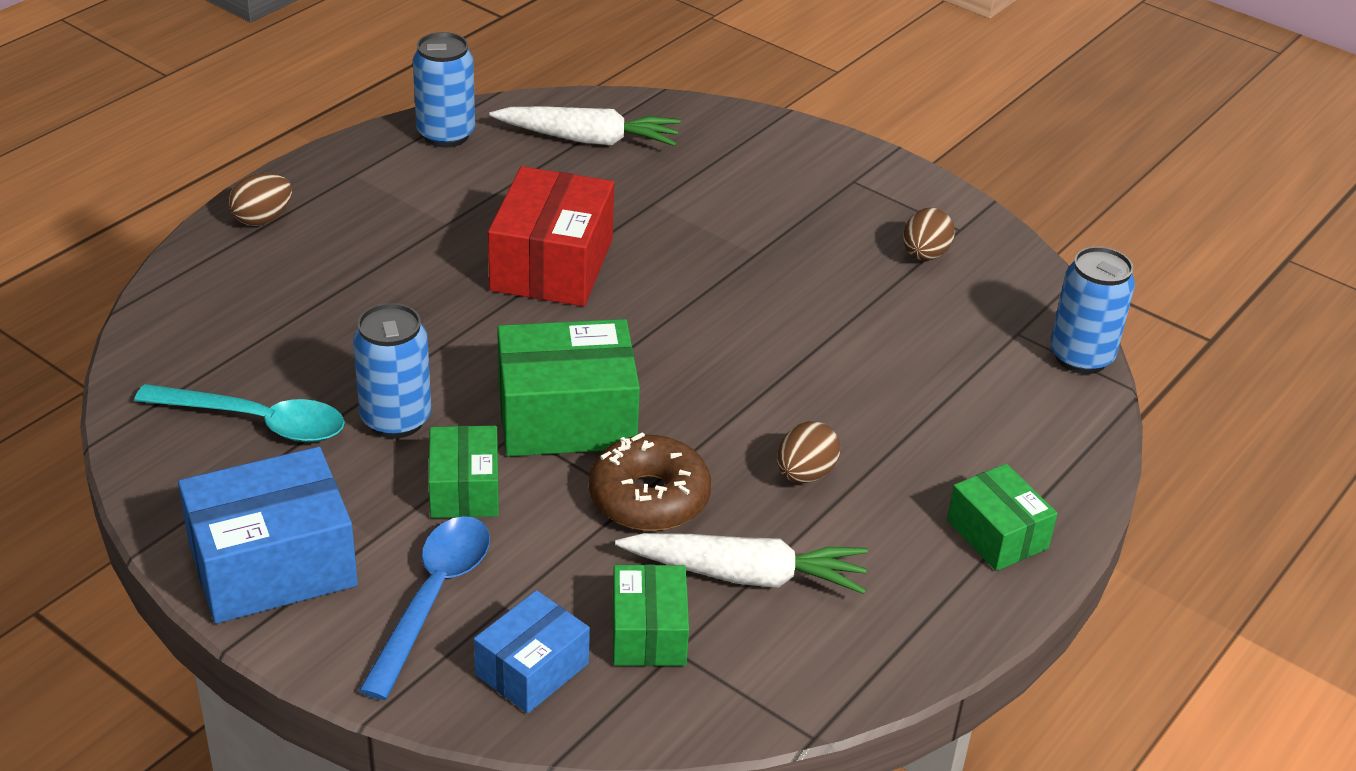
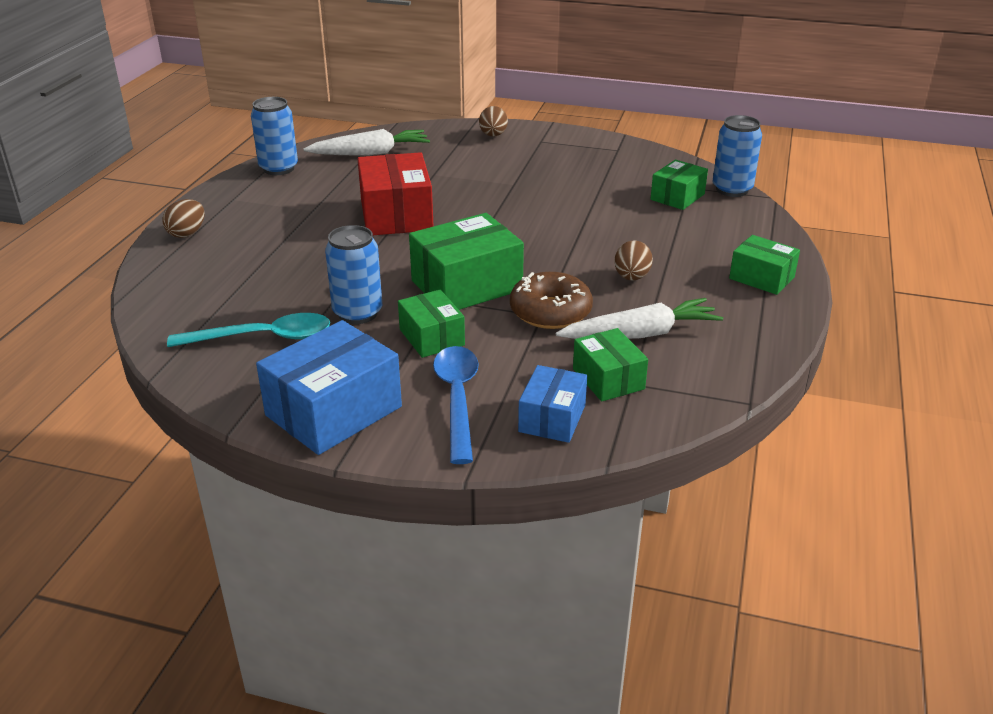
camera: 20 degrees left, 5 degrees down
(924, 255) = (609, 164): brown egg -> brown egg (493, 135)
(984, 347) = (677, 197): none -> green box

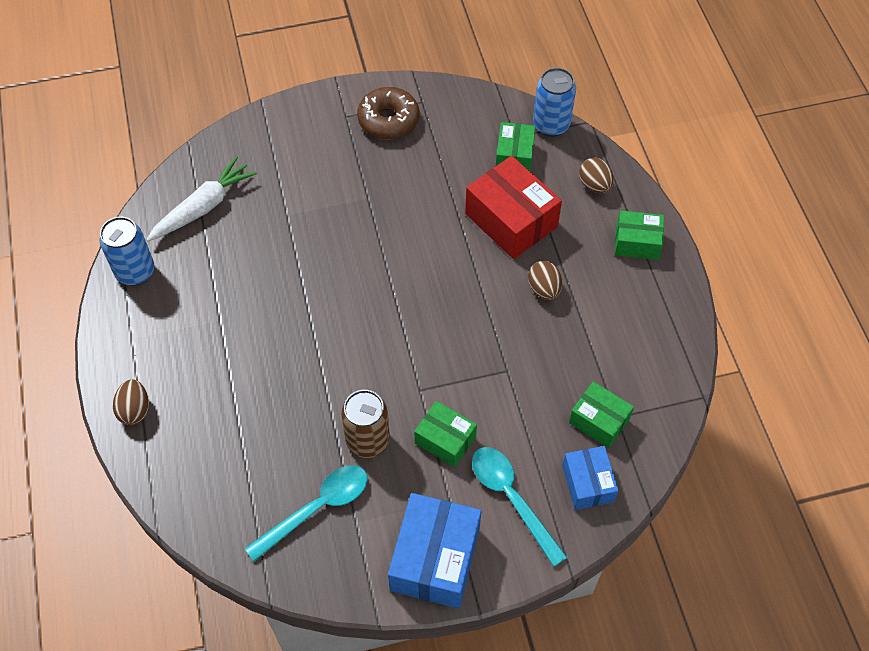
camera: 30 degrees left, 25 degrees up
(357, 313) = (368, 440): blue can -> brown can
(396, 215) = (300, 293): red box -> red box (511, 220)
(457, 399) = (511, 498): blue spoon -> turquoise spoon
(466, 285) = (427, 362): green box -> none
(493, 135) = (296, 125): brown egg -> brown egg (594, 185)
(550, 312) = (511, 363): brown donut -> brown donut (388, 120)
(640, 334) = (590, 357): white carrot -> none

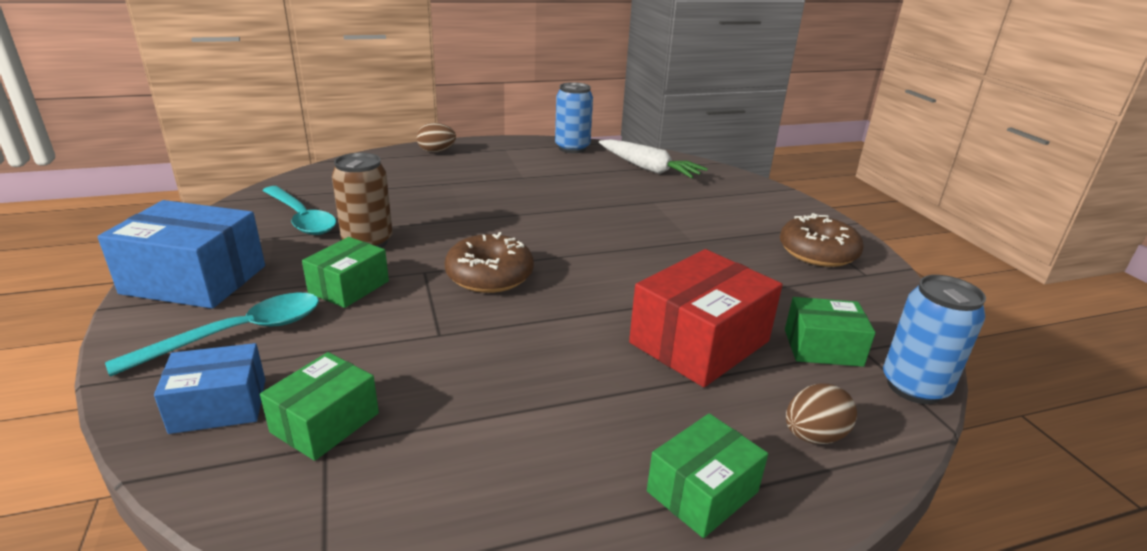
camera: 85 degrees right, 30 degrees down
(426, 343) = (489, 275): none -> brown donut
(544, 289) = (579, 371): brown egg -> none
(637, 242) = (702, 491): green box -> green box turned 45 degrees clockwise

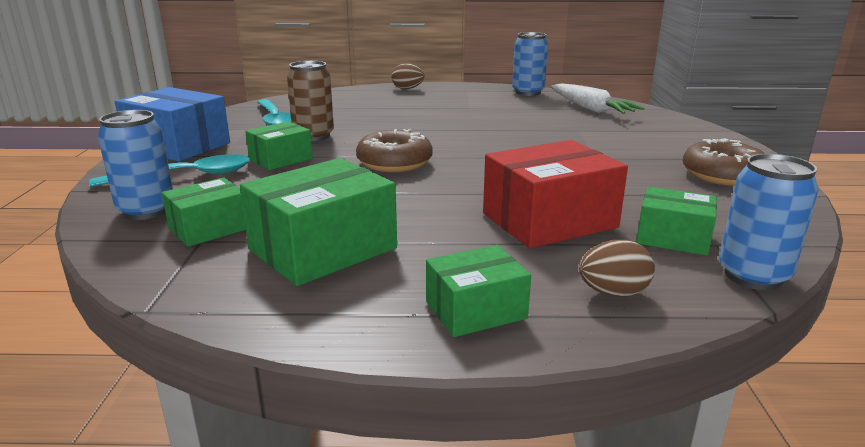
camera: 20 degrees right, 5 degrees down
(219, 405) = (146, 210): blue box -> blue can
(487, 431) = (323, 249): none -> green box

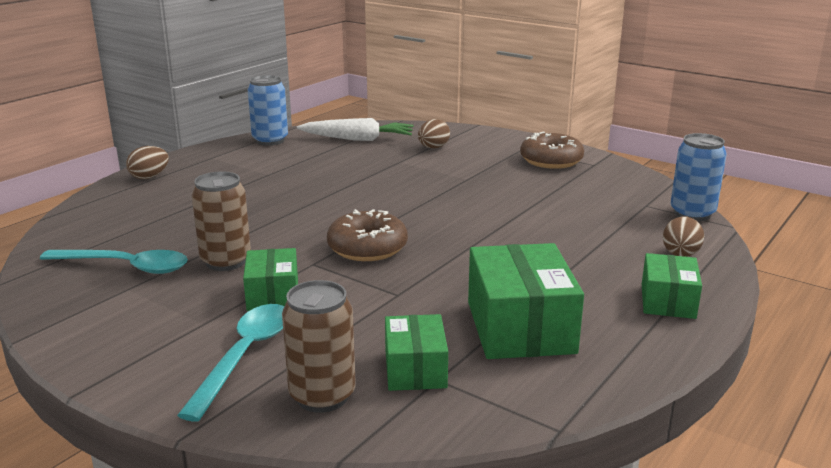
camera: 55 degrees left, 0 degrees up
(146, 210) = (322, 396): blue can -> brown can
(178, 146) = (121, 342): blue box -> none
(549, 220) = (561, 234): red box -> none
(634, 131) = (433, 148): none -> brown egg
(673, 238) = (626, 212): green box -> none

